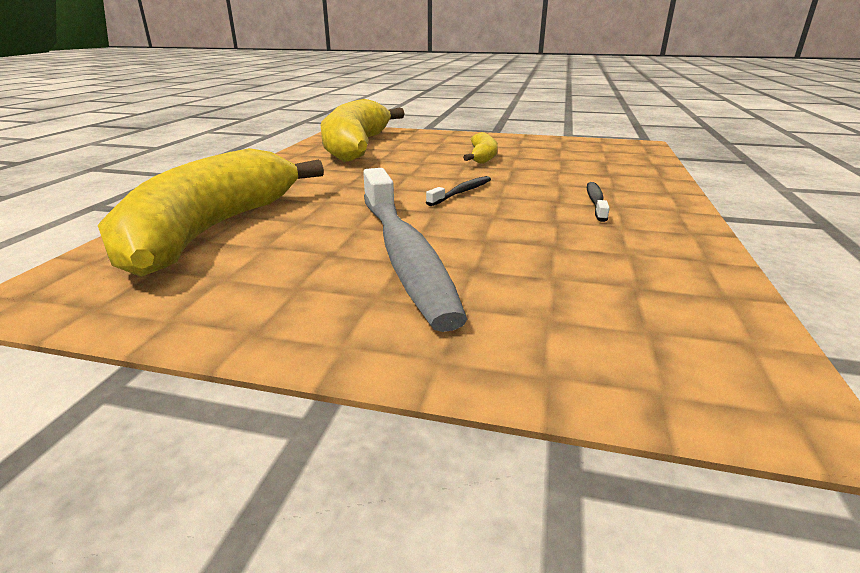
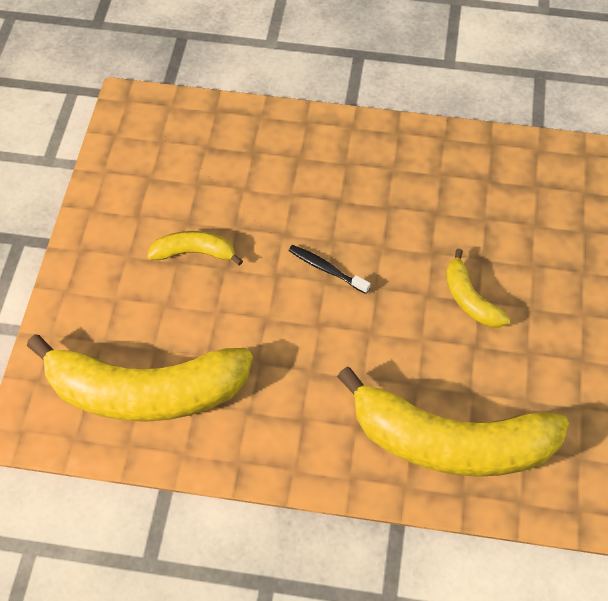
camera: 95 degrees left, 30 degrees up
(404, 254) = (470, 299): grey toothbrush -> yellow banana
(595, 202) = (341, 175): black toothbrush -> none

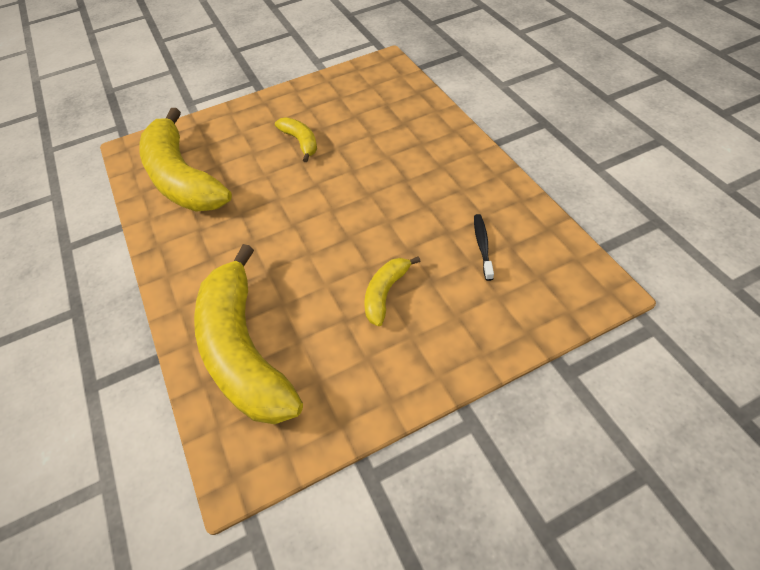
camera: 60 degrees right, 5 degrees down
(326, 269) = (342, 204): black toothbrush -> black toothbrush (482, 245)

